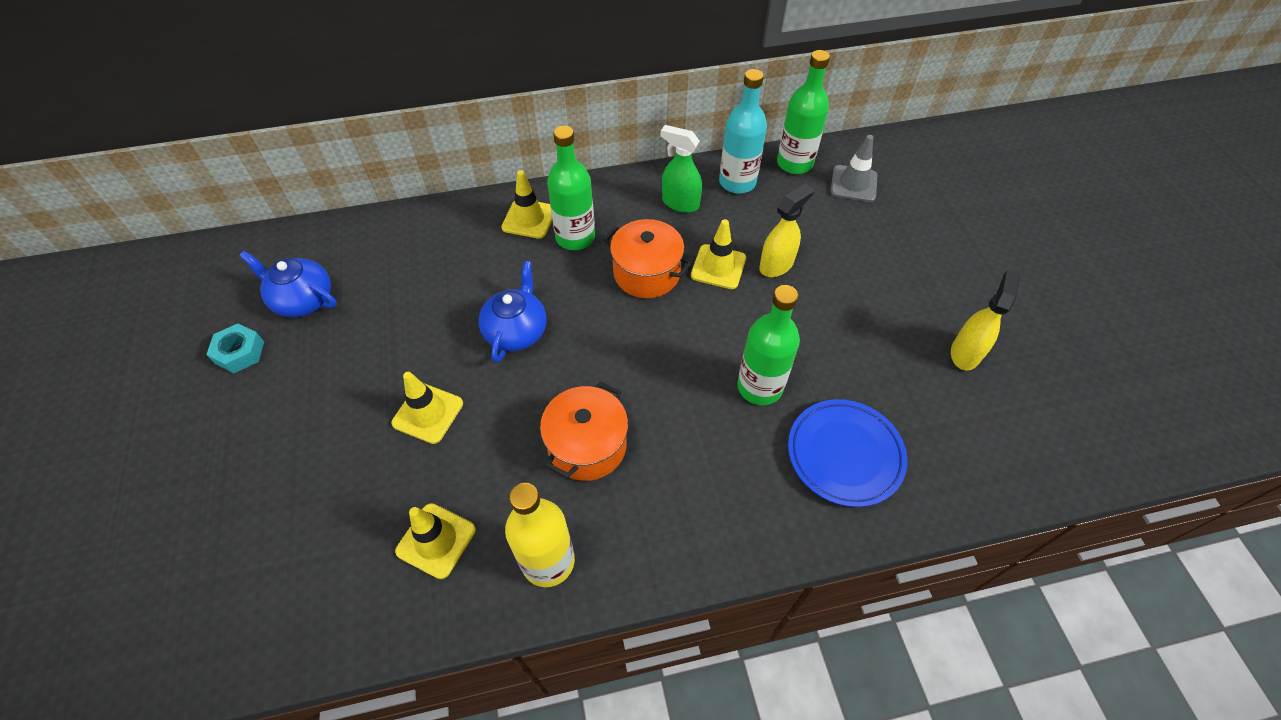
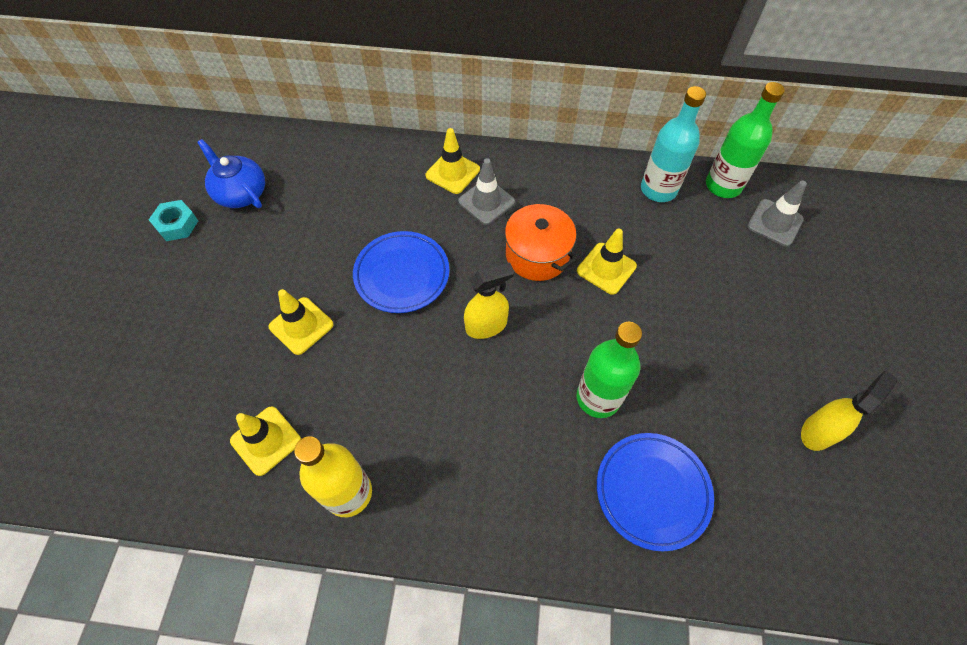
camera: 20 degrees right, 5 degrees up
(516, 331) = (402, 275): blue teapot -> blue plate
(575, 237) = (486, 202): green bottle -> grey traffic cone
(587, 445) = (421, 400): orange pot -> none
(680, 203) = (595, 195): green spray bottle -> none
(776, 265) = (663, 283): yellow spray bottle -> yellow spray bottle (486, 326)

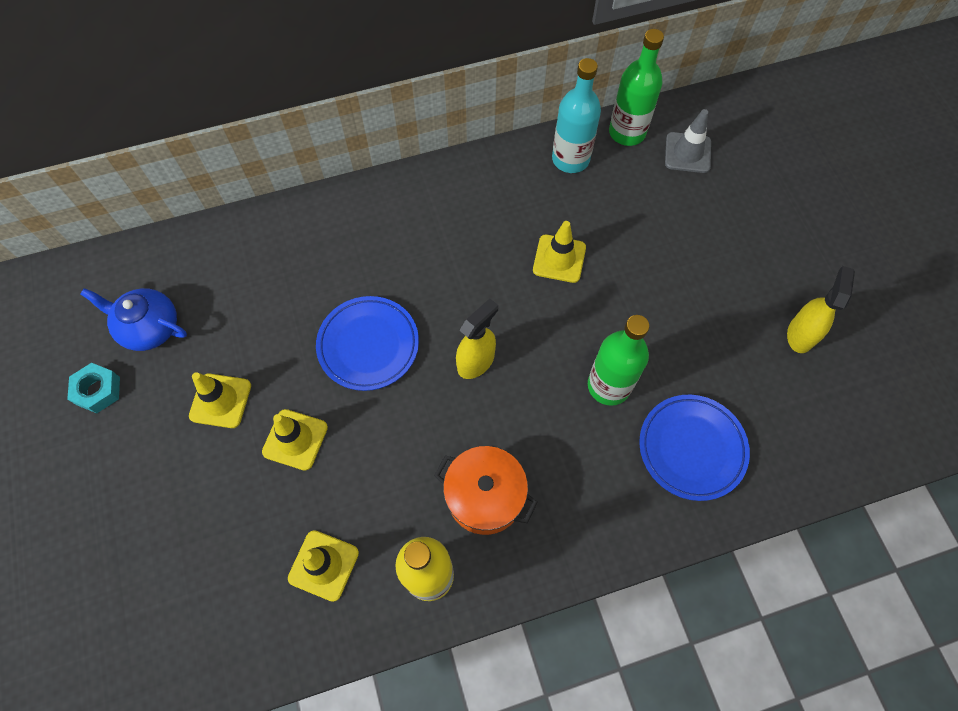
camera: 25 degrees left, 5 degrees up
(452, 172) = (363, 218): yellow traffic cone -> yellow traffic cone (220, 401)
(486, 202) = (413, 236): grey traffic cone -> none
(537, 255) = (489, 271): orange pot -> orange pot (485, 496)

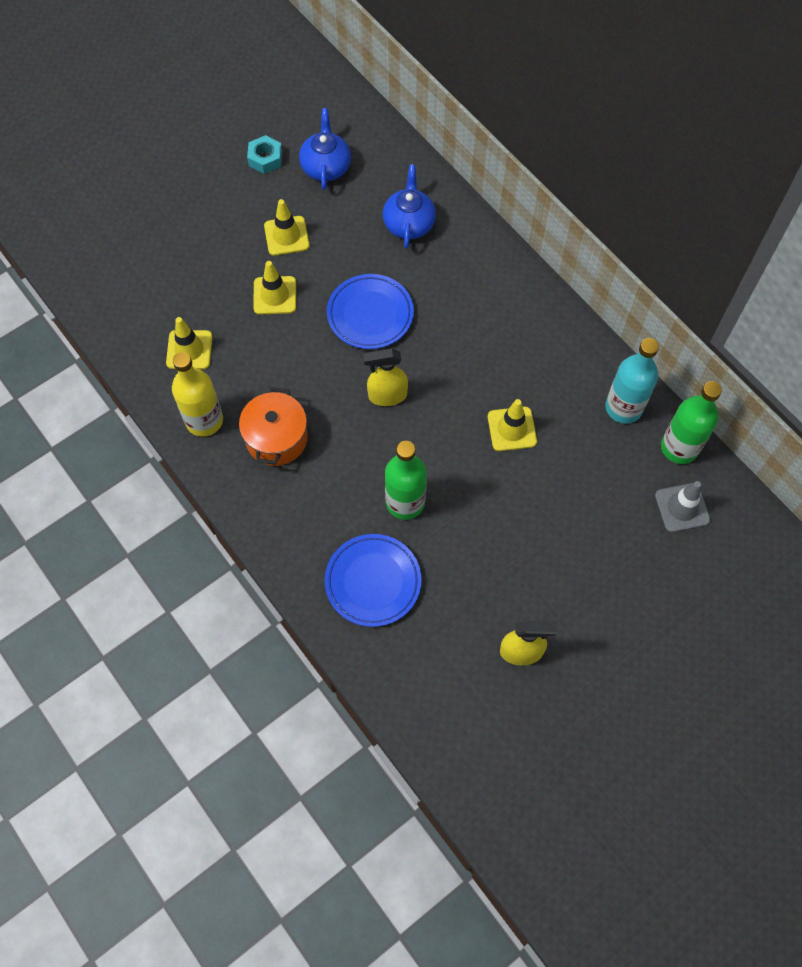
camera: 70 degrees right, 0 degrees up
(272, 269) = (409, 223): none -> blue teapot
(476, 361) = (387, 396): yellow spray bottle -> yellow spray bottle turned 150 degrees clockwise

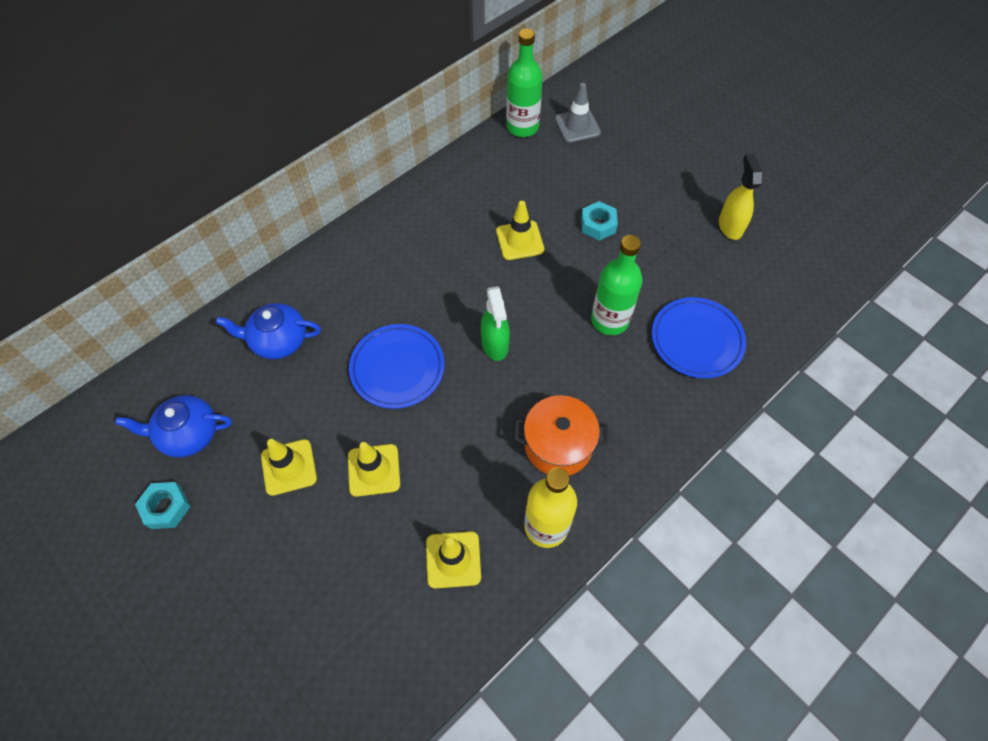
camera: 95 degrees left, 5 degrees down
(387, 396) = (495, 345): yellow spray bottle -> green spray bottle
(529, 509) = (598, 225): none -> turquoise nut
(623, 407) = (488, 162): turquoise bottle -> none

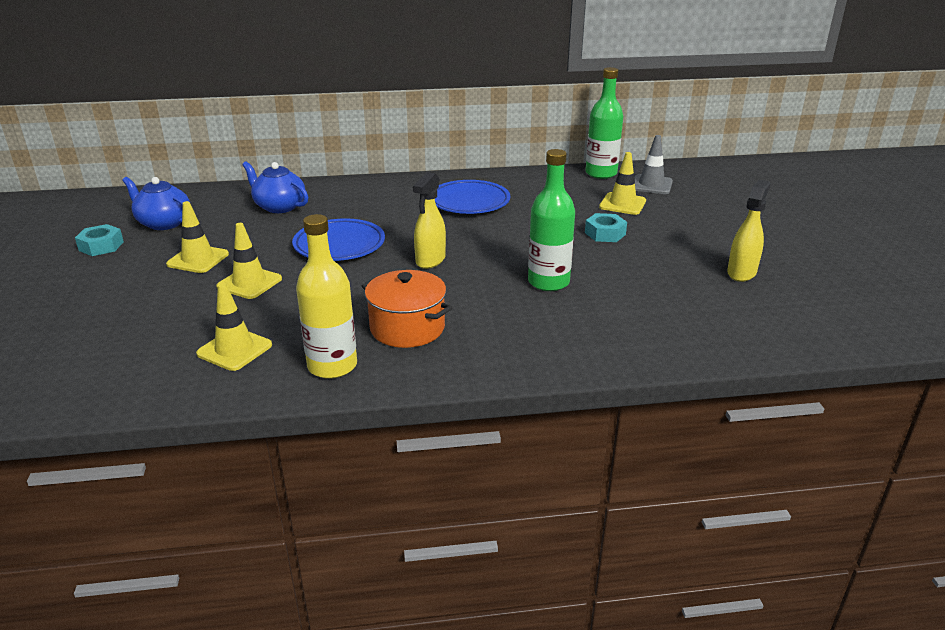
camera: 35 degrees right, 30 degrees down
(495, 345) = (430, 260): green spray bottle -> yellow spray bottle
(520, 240) = (524, 220): yellow traffic cone -> yellow traffic cone (622, 204)
(696, 340) = (620, 321): blue plate -> blue plate (469, 202)

